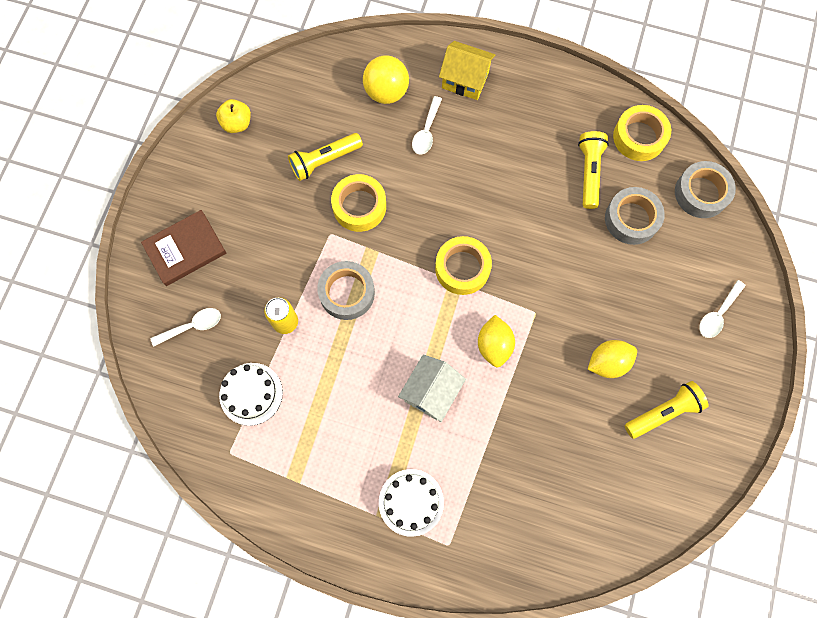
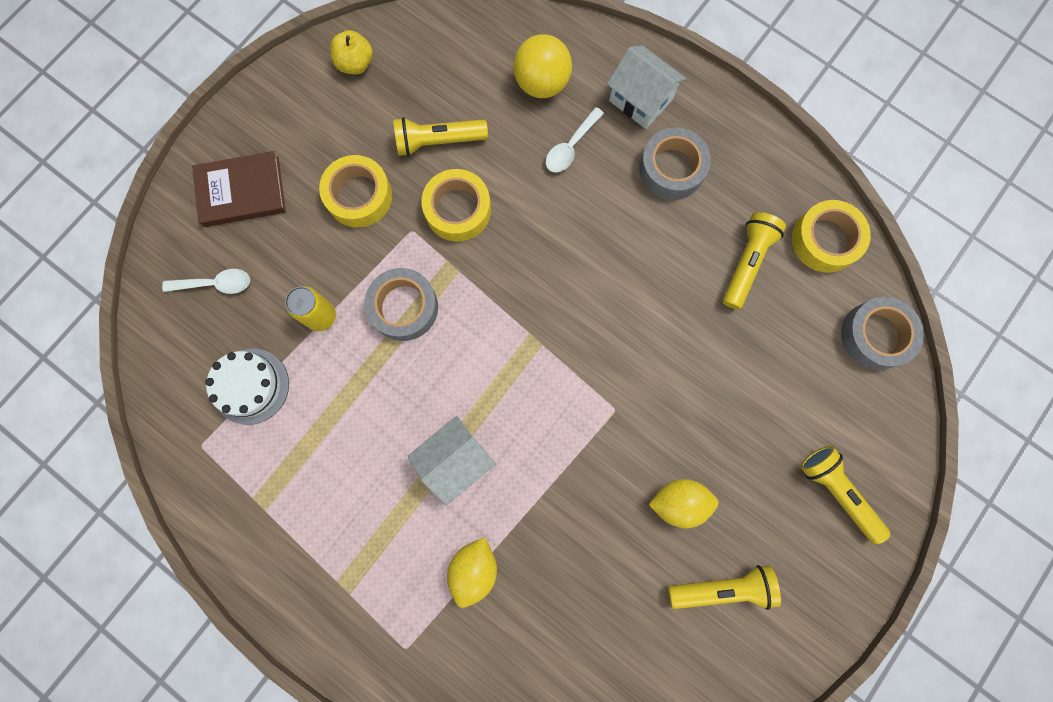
camera: 20 degrees right, 5 degrees up
(411, 502) = (382, 581): white cake -> none
(462, 268) = (549, 326): yellow tape -> yellow tape (359, 196)
(465, 80) = (640, 100): yellow house -> white house
(494, 345) = (551, 431): yellow lemon -> yellow lemon (474, 569)
(631, 219) = (776, 337): grey tape -> grey tape (671, 169)
(718, 314) = (837, 492): white spoon -> yellow flashlight

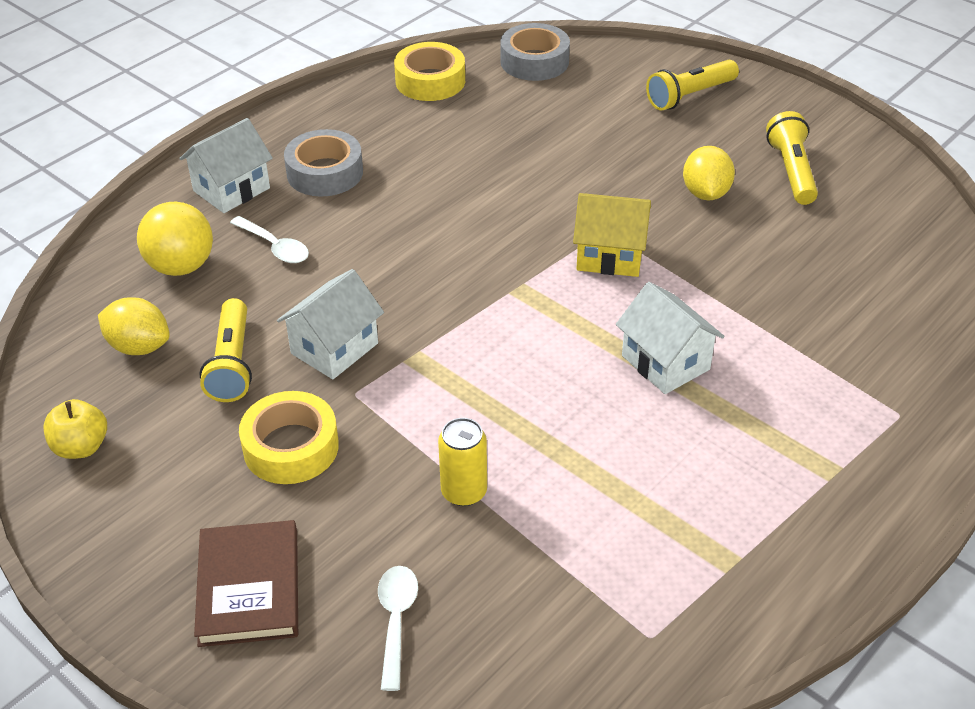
camera: 85 degrees left, 35 degrees down
(250, 386) = (561, 575): white cake -> none
(404, 307) = (461, 404): grey tape -> none
(458, 210) = (334, 348): yellow tape -> white house
(474, 569) = (796, 351): yellow lemon -> yellow lemon (139, 346)
(582, 415) = (610, 256): none -> yellow house
(746, 263) = (446, 130): yellow flashlight -> none

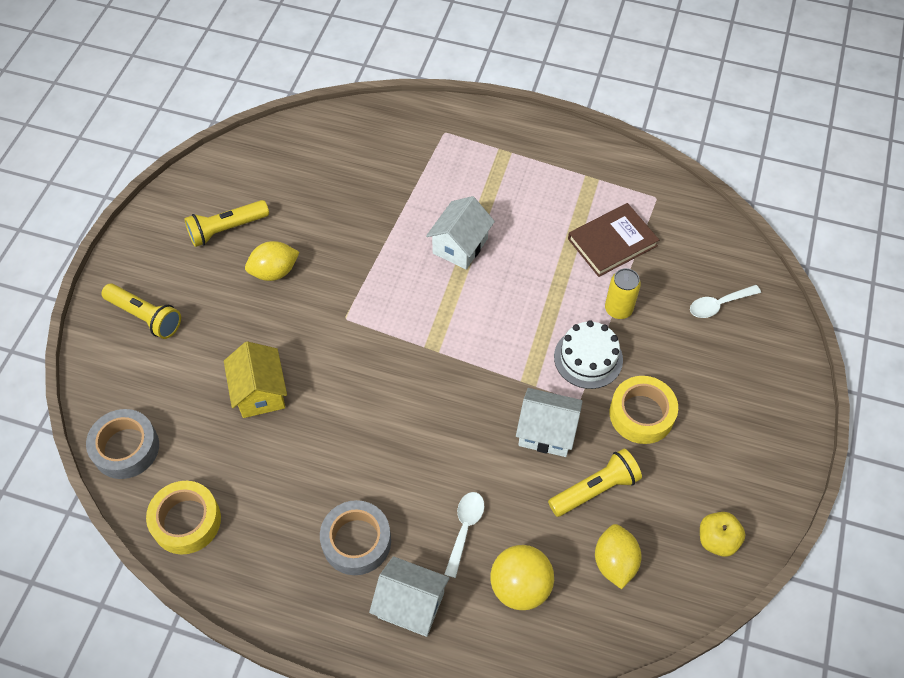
camera: 115 degrees left, 15 degrees up
(249, 587) = (746, 383): brown book -> brown book (612, 242)
(408, 427) = (588, 358): none -> white cake
(610, 256) = (371, 306): yellow house -> yellow house (260, 392)

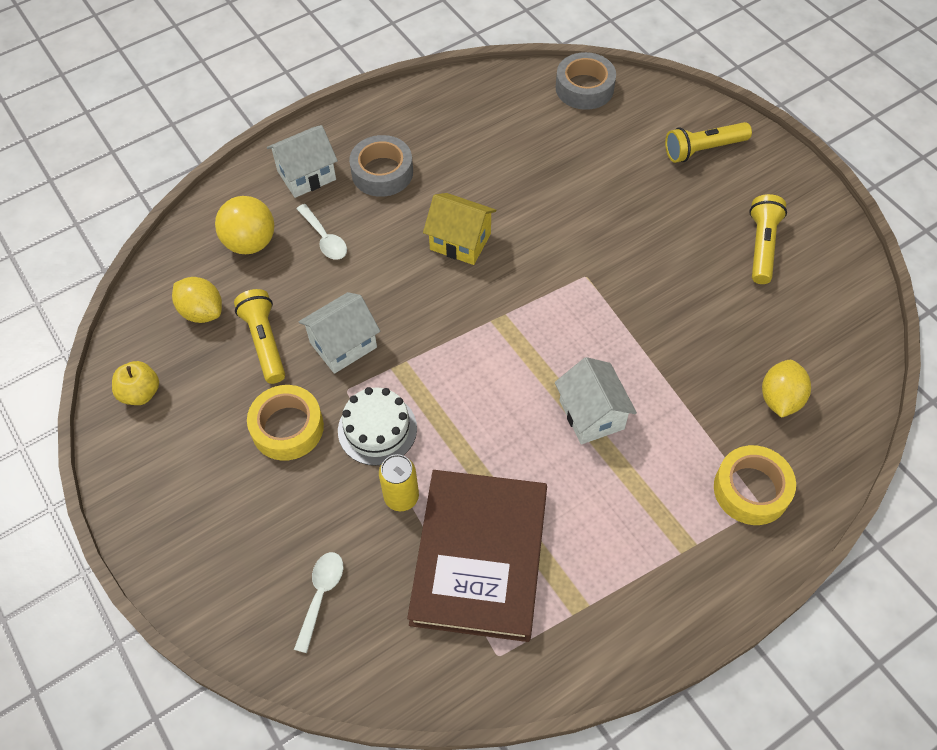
camera: 130 degrees right, 0 degrees up
(186, 521) = (492, 93): yellow tape -> yellow tape (751, 490)
(260, 392) = (562, 183): yellow house -> yellow house (460, 241)
(274, 272) = (681, 254): yellow lemon -> yellow lemon (780, 399)
(595, 489) = (265, 342): yellow flashlight -> yellow flashlight turned 150 degrees clockwise
(612, 242) = (480, 557): brown book -> brown book, size x1.64

